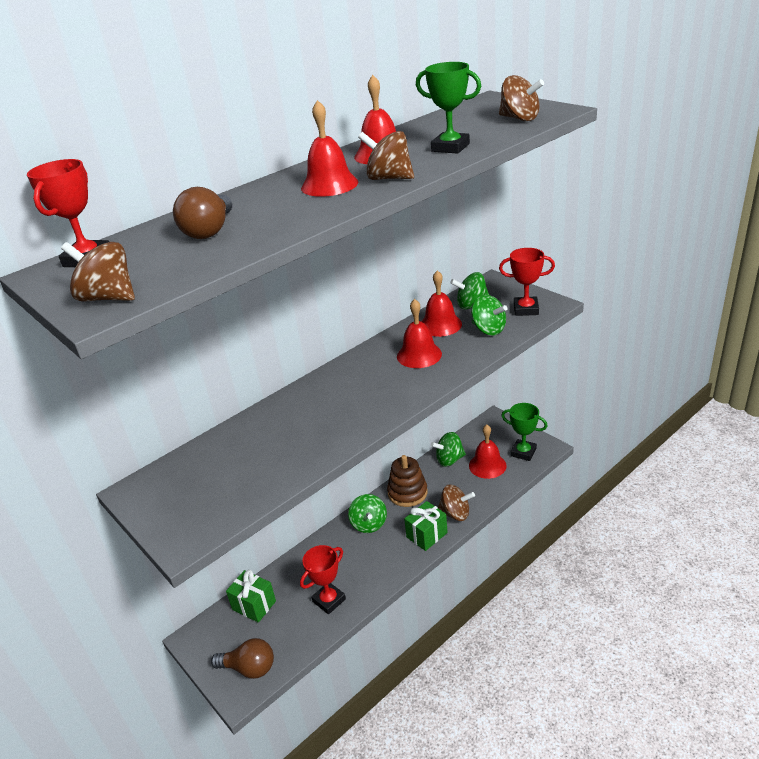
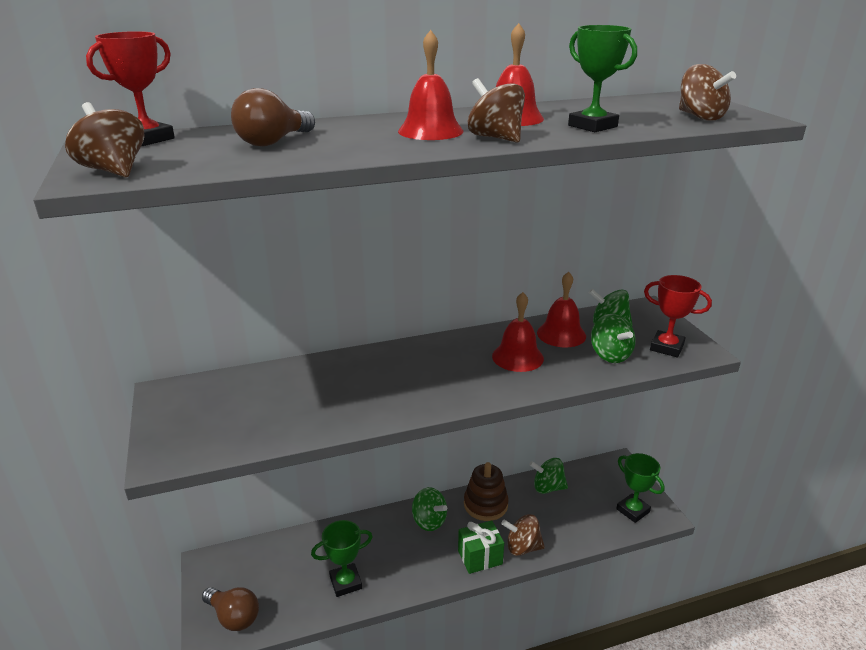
camera: 20 degrees right, 5 degrees down
(254, 605) = (276, 555): green gift -> none
(329, 600) = (345, 582): red trophy -> green trophy
(369, 524) = (429, 521): green spinning top -> green spinning top turned 60 degrees counterclockwise
(455, 514) = (522, 547): brown spinning top -> brown spinning top turned 150 degrees clockwise
(487, 465) = (585, 509): red bell -> none

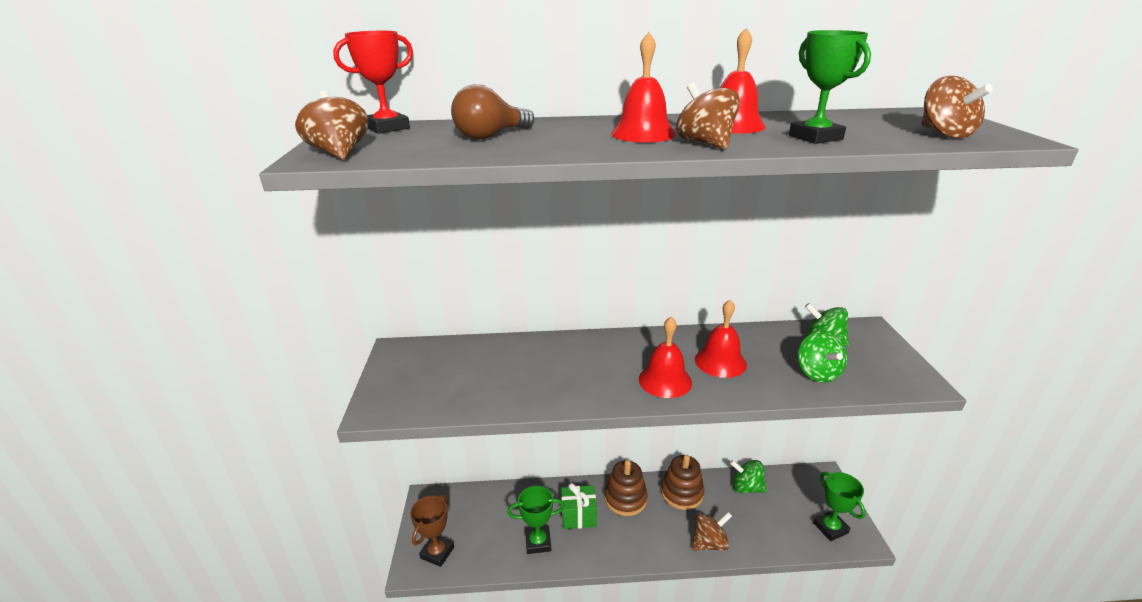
camera: 15 degrees right, 0 degrees up
(234, 617) = (437, 552): brown light bulb -> brown trophy
(429, 521) = (625, 499): green spinning top -> brown stacking toy
(480, 557) = (666, 544): green gift -> green gift (578, 516)
(522, 547) = (709, 543): brown spinning top -> brown spinning top turned 135 degrees clockwise
(561, 334) = (770, 344): red bell -> red bell (665, 380)
(666, 347) = (882, 373): red trophy -> none

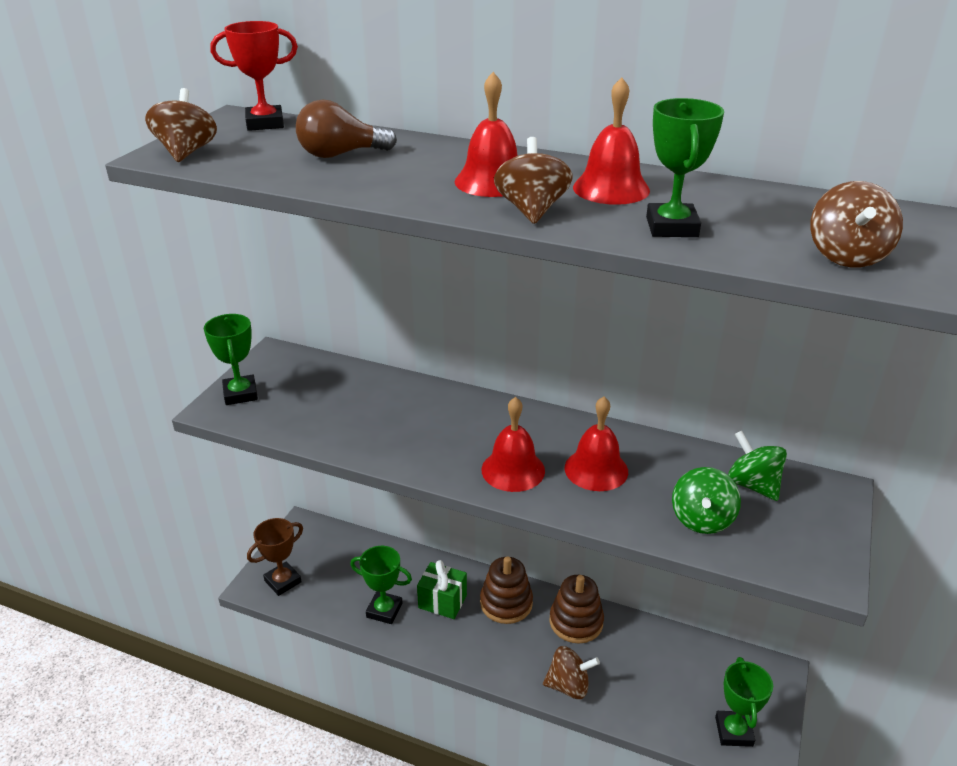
camera: 25 degrees right, 5 degrees up
(390, 390) = (240, 394): none -> green trophy
(746, 487) = (660, 646): green spinning top -> none

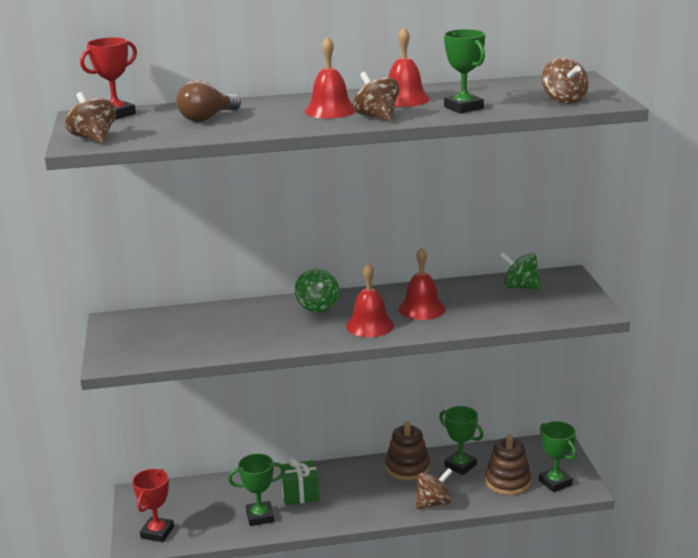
camera: 30 degrees left, 10 degrees down
(240, 394) = (117, 349): green trophy -> green trophy (460, 465)
(283, 581) = (157, 532): brown trophy -> red trophy
(506, 603) = (348, 477): brown stacking toy -> brown stacking toy (507, 482)
(702, 519) = (507, 311): green spinning top -> green spinning top (317, 306)

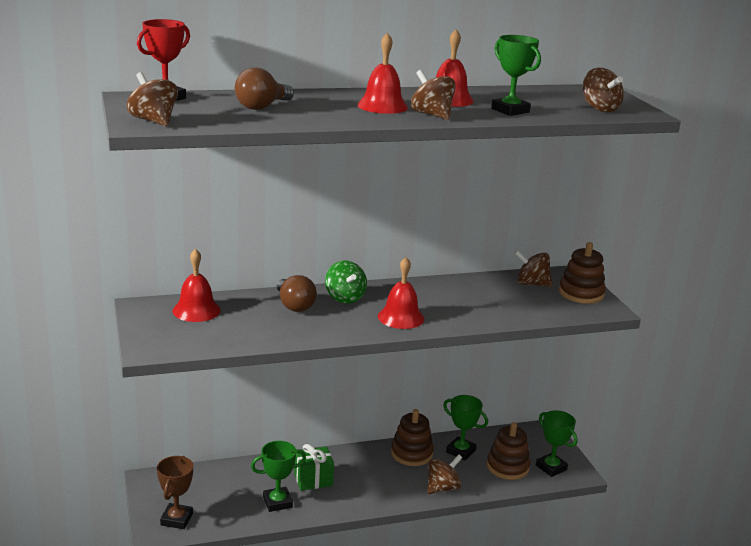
camera: 10 degrees left, 0 degrees up
(157, 532) = (176, 519): red trophy -> brown trophy
(263, 316) = (294, 305): none -> brown light bulb
(421, 309) = (446, 302): red bell -> red bell (196, 310)
(520, 287) = (531, 284): green spinning top -> brown spinning top
(571, 296) = (581, 293): none -> brown stacking toy

